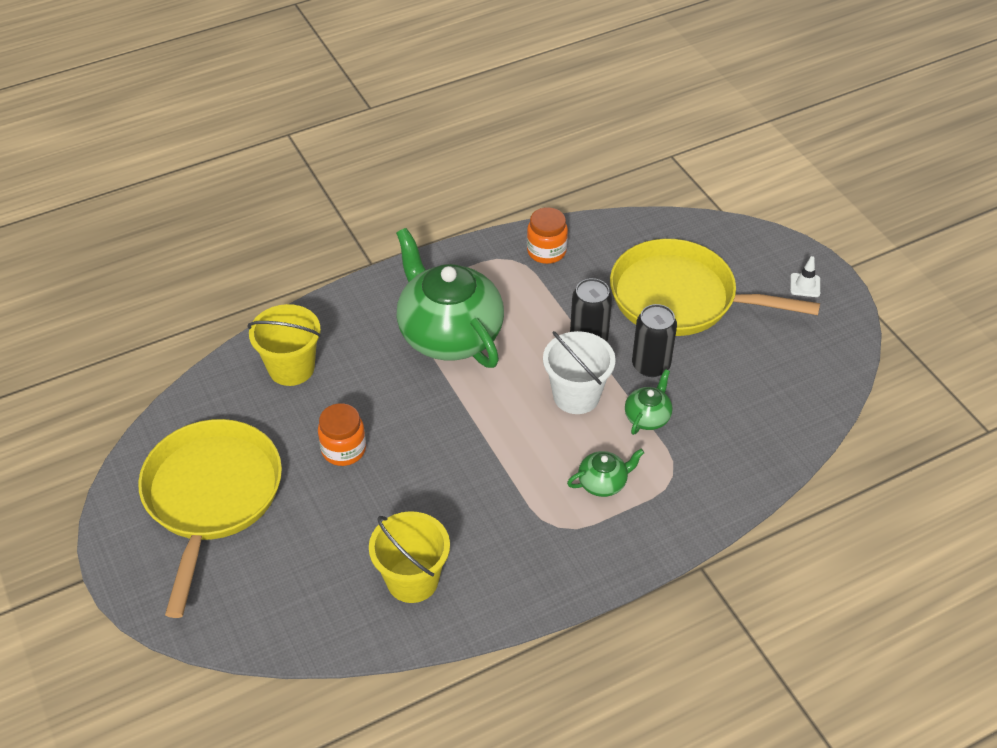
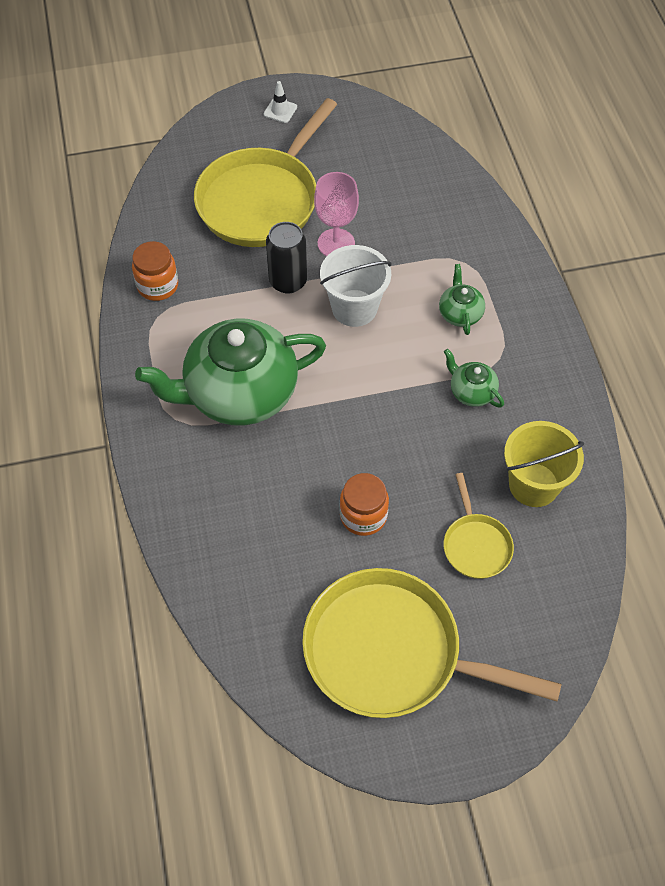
camera: 75 degrees left, 10 degrees up
(291, 368) = (236, 548): yellow bucket -> none
(333, 542) = (475, 545): none -> yellow pan
(647, 417) = (395, 262): green teapot -> green teapot (471, 391)
(651, 365) = (336, 243): black can -> pink goblet

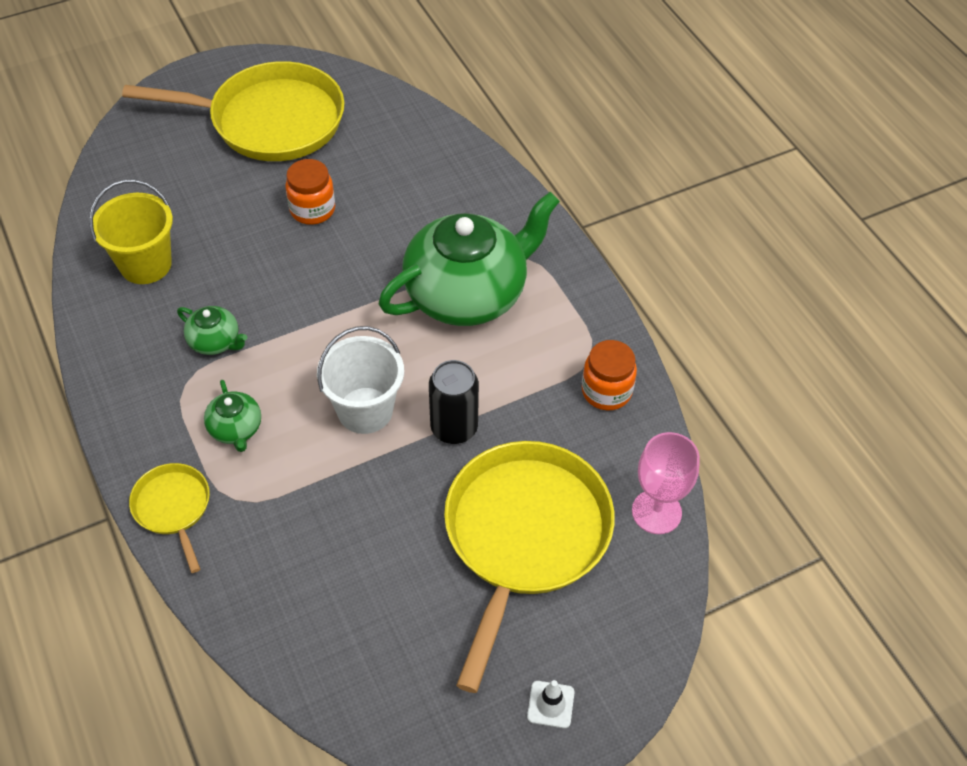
camera: 165 degrees right, 5 degrees down
(336, 243) = (407, 491): pink goblet -> pink goblet (656, 512)
(475, 545) = (202, 205): yellow pan -> yellow pan (173, 508)

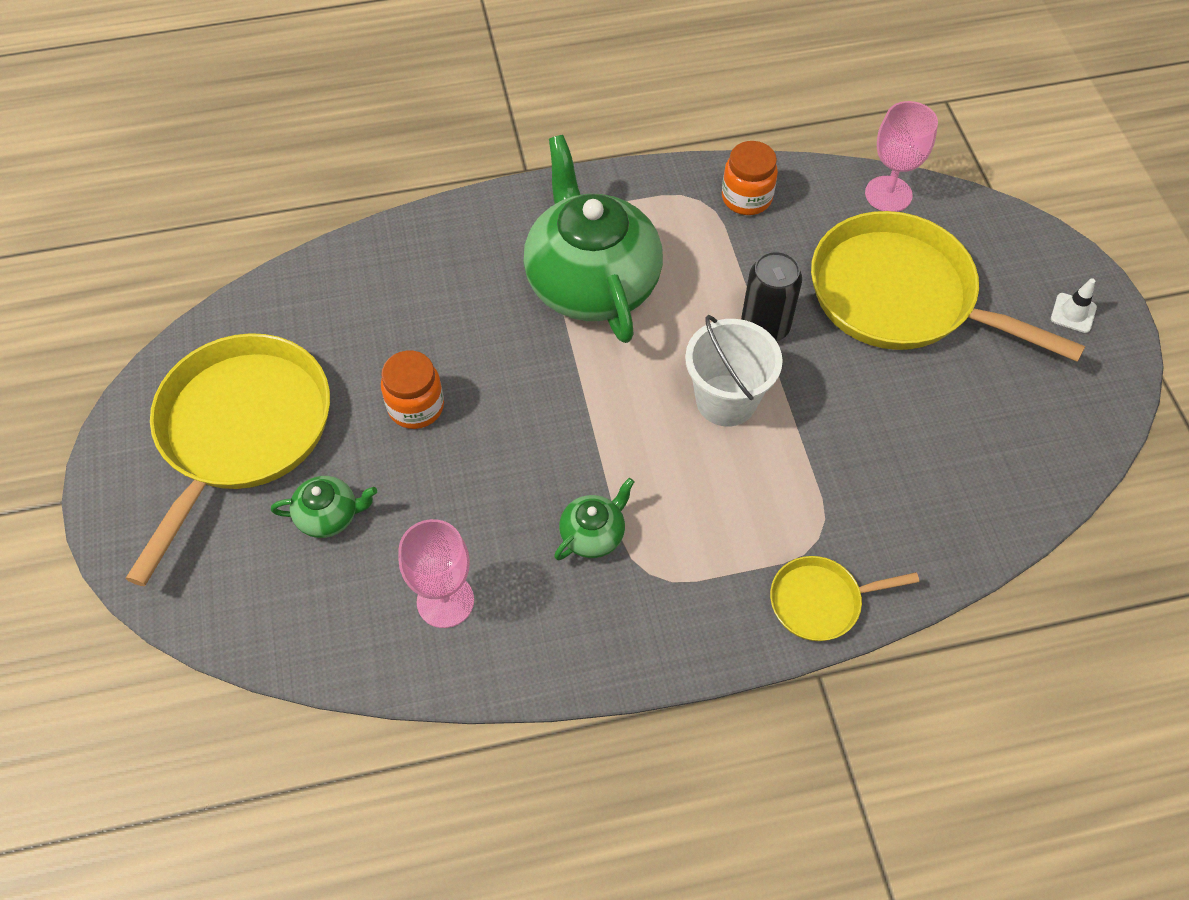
camera: 75 degrees left, 5 degrees up
(145, 264) = (445, 601): yellow bucket -> pink goblet
(236, 429) = (725, 527): green teapot -> green teapot (329, 516)

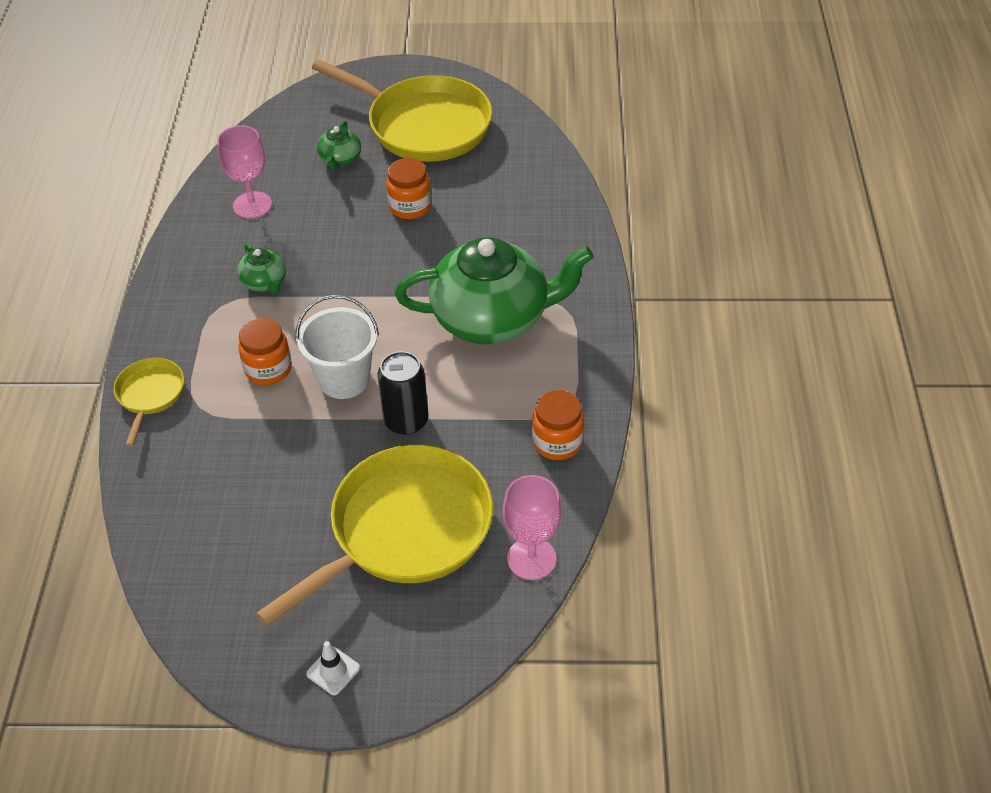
camera: 105 degrees right, 10 degrees down
(736, 482) = (268, 369): none -> orange jar

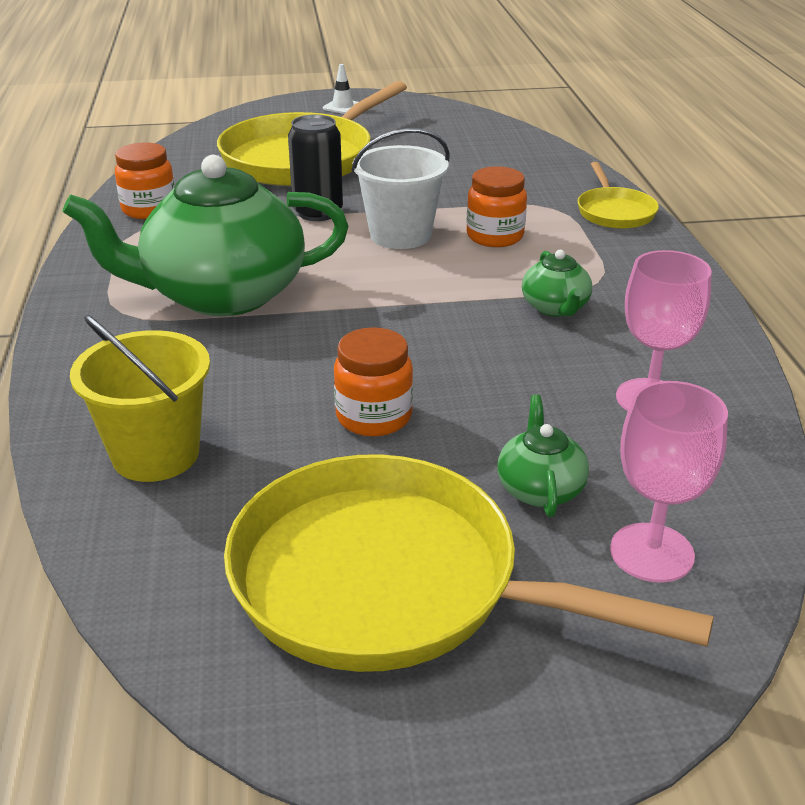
camera: 170 degrees right, 15 degrees down
(265, 282) = (555, 308): green teapot -> green teapot turned 150 degrees counterclockwise
(529, 194) = (155, 454): none -> yellow bucket
(531, 558) = (183, 153): pink goblet -> pink goblet (651, 553)

